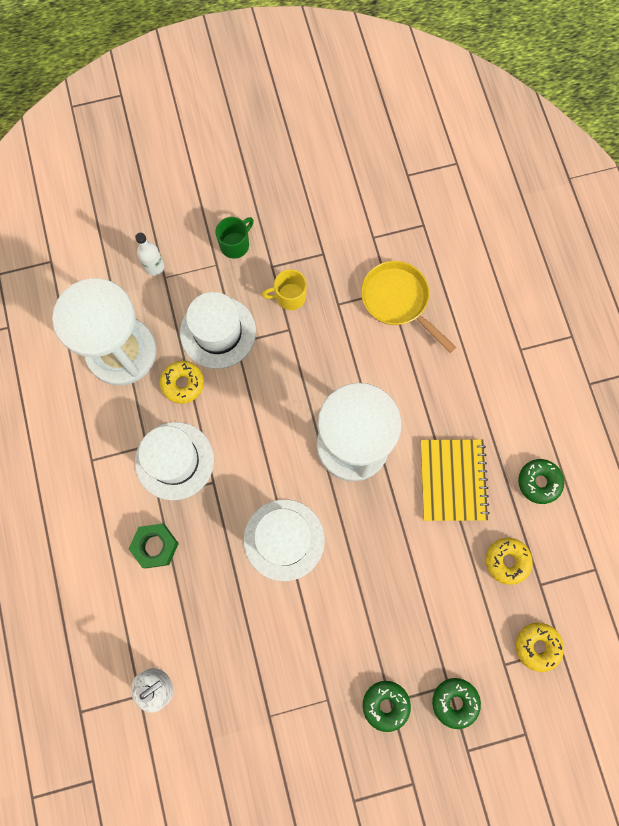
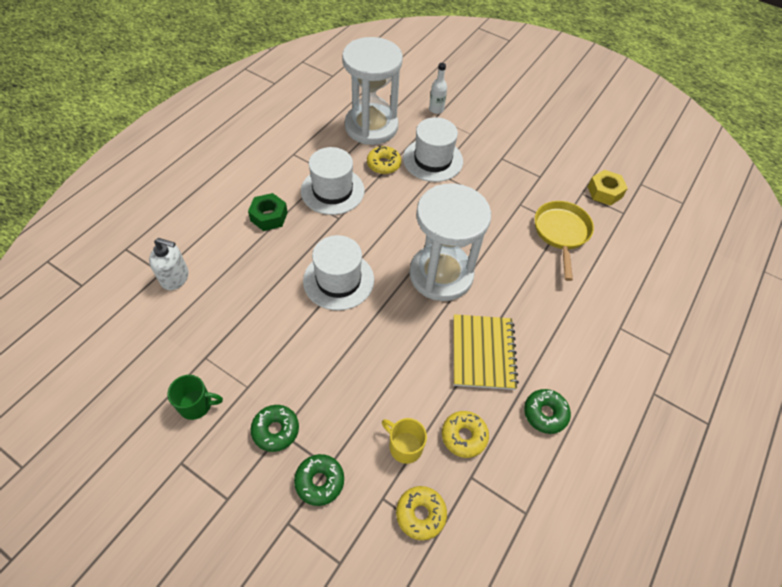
camera: 45 degrees right, 20 degrees down
(235, 244) = (493, 134): green mug -> green mug (196, 404)
(289, 297) = (494, 178): yellow mug -> yellow mug (404, 446)
(389, 216) = (604, 192): none -> yellow nut
(453, 480) = (483, 353): yellow notebook -> yellow notebook turned 45 degrees counterclockwise

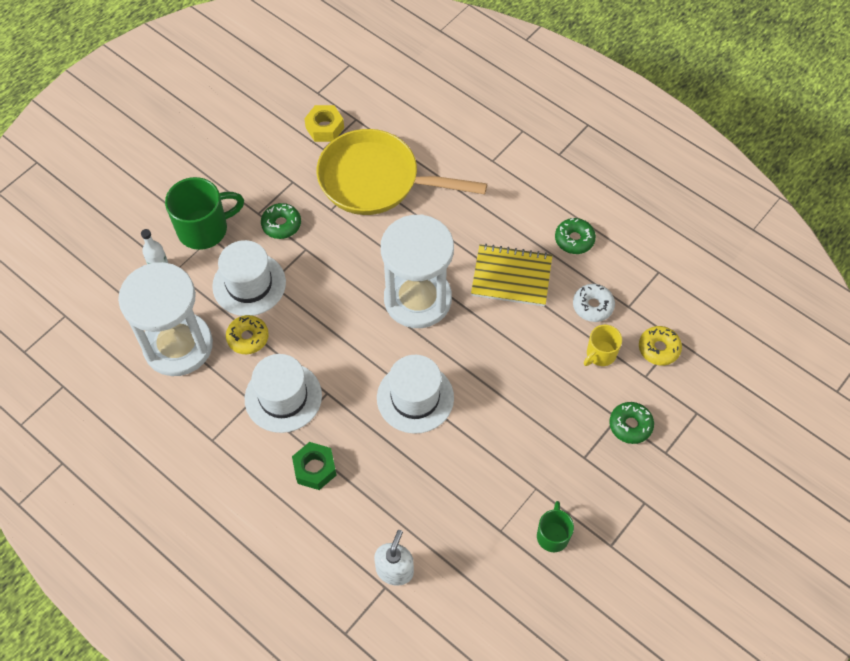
camera: 80 degrees left, 5 degrees up
(275, 430) = (582, 462): green donut -> green donut (281, 224)
(464, 436) = (592, 306): yellow donut -> white donut
(477, 129) = (204, 229): none -> green mug
(561, 233) = (376, 180): yellow pan -> yellow pan, size x1.60

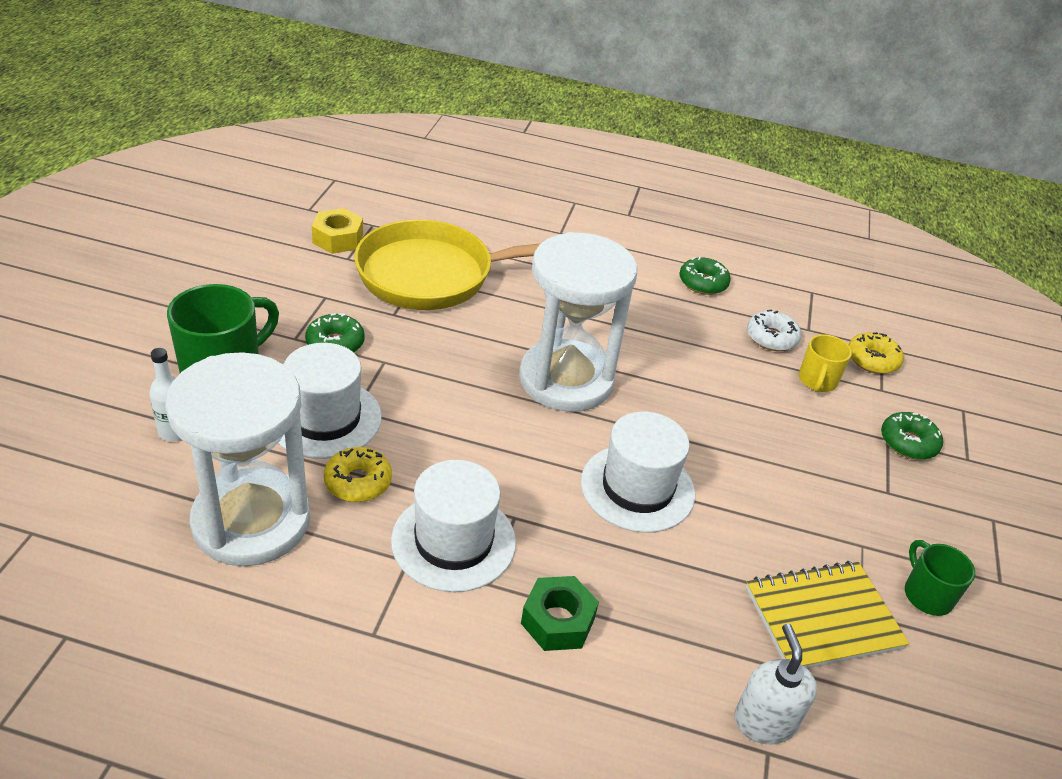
camera: 30 degrees left, 20 degrees down
(511, 276) = (661, 331): yellow notebook -> yellow notebook (822, 618)

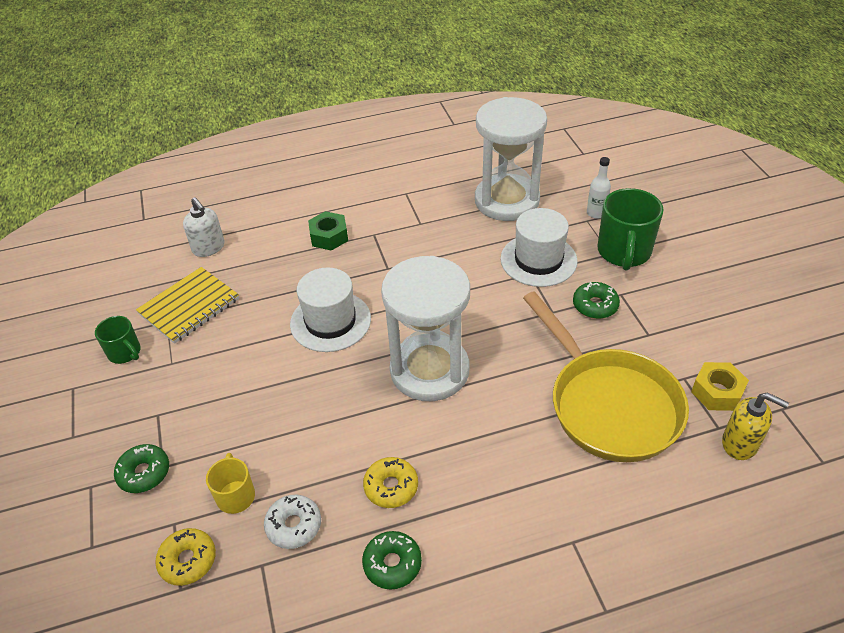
camera: 155 degrees right, 5 degrees up
(358, 482) = (482, 241): yellow donut -> yellow donut (391, 487)
(372, 211) = (740, 443): none -> yellow soap dispenser
(434, 275) = (609, 405): yellow pan -> yellow pan turned 105 degrees clockwise
(453, 541) = (407, 241): white hat -> none

